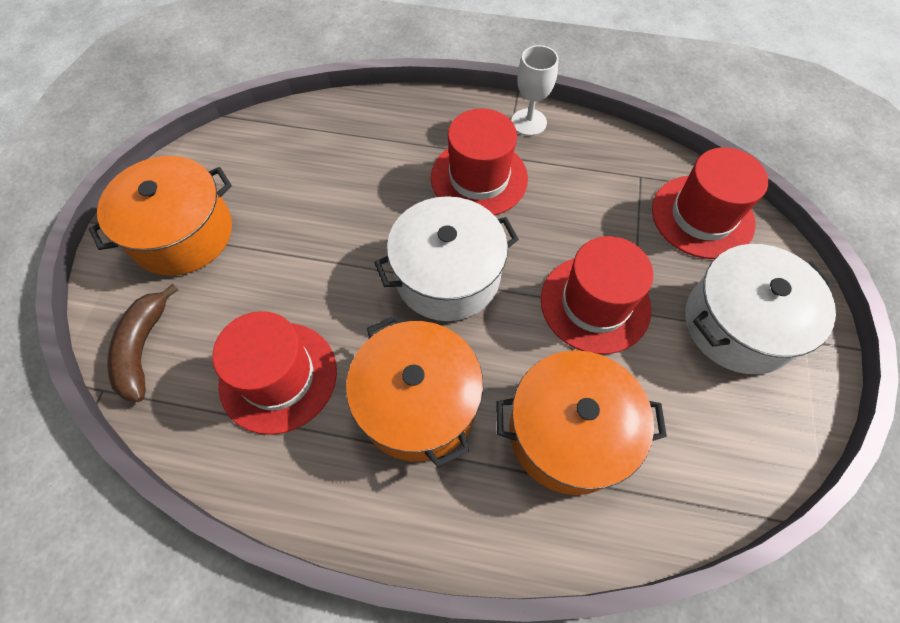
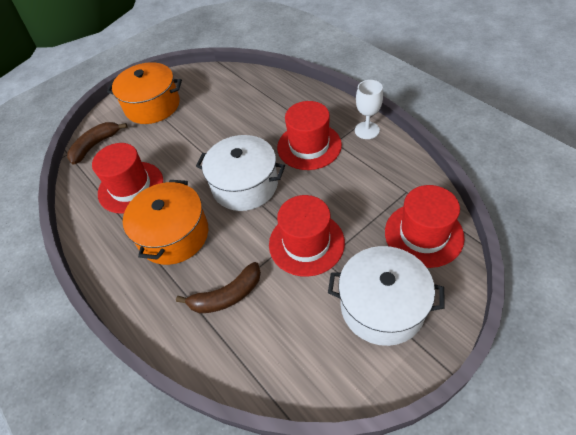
camera: 45 degrees right, 10 degrees down
(569, 433) = (227, 296): orange pot -> brown banana

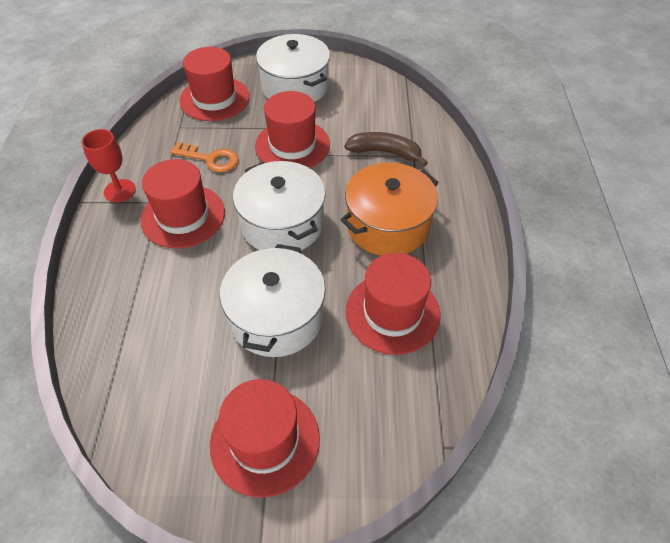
camera: 145 degrees left, 0 degrees up
(95, 145) = (395, 427): brown banana -> none
(152, 106) = (265, 441): orange pot -> red hat
(194, 143) = (276, 317): none -> white pot
(347, 187) = (210, 159): none -> orange key
(367, 130) = (120, 191): white goblet -> red goblet

